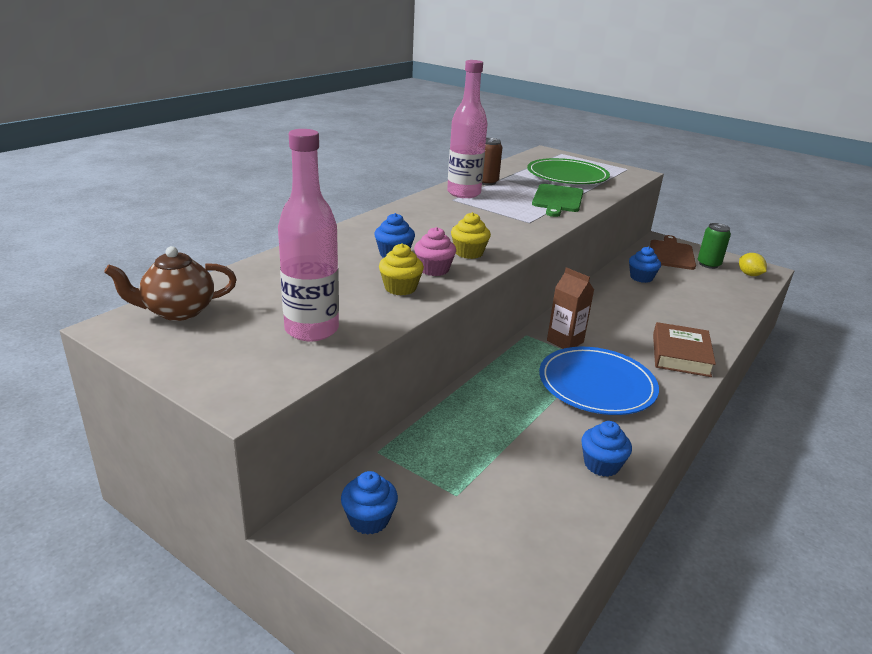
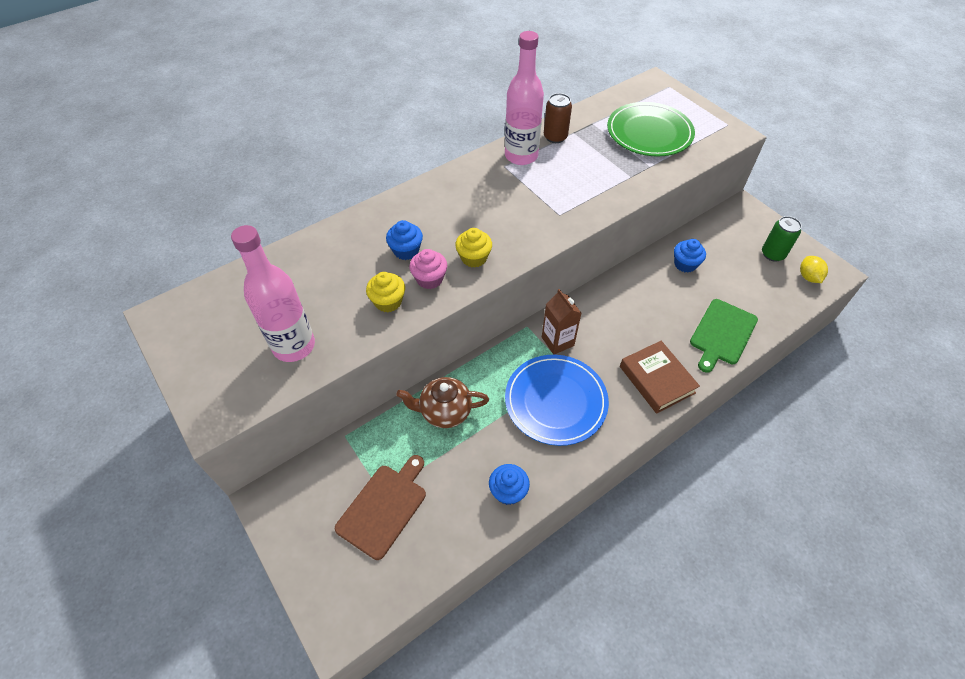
camera: 20 degrees right, 25 degrees up
(178, 311) = (207, 304): brown teapot -> brown teapot (444, 411)
(369, 519) = (311, 500): blue cupcake -> none
(557, 199) = (612, 177): green cutting board -> green cutting board (722, 334)
(671, 254) = (741, 231): brown cutting board -> brown cutting board (383, 507)
(680, 355) = (657, 379): brown book -> brown book turned 60 degrees counterclockwise

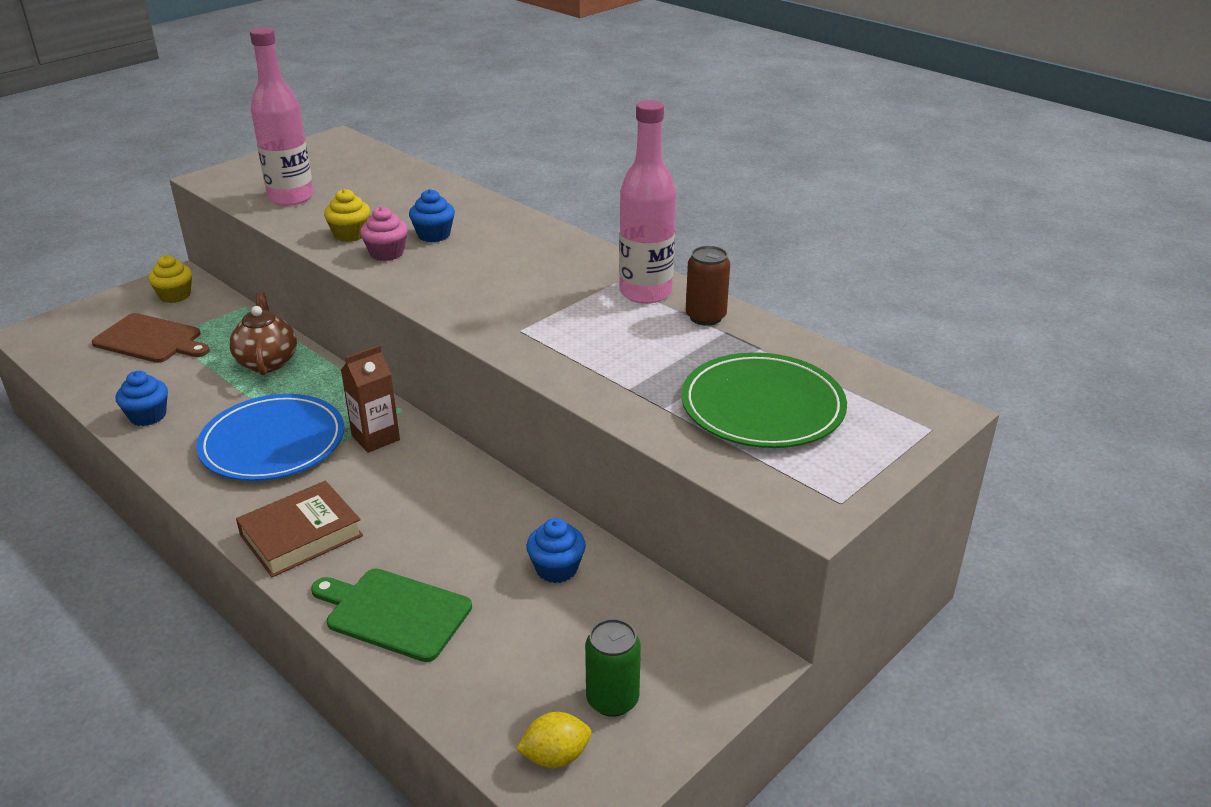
camera: 80 degrees right, 20 degrees down
(474, 258) = (425, 276): yellow cupcake -> yellow cupcake (175, 295)

